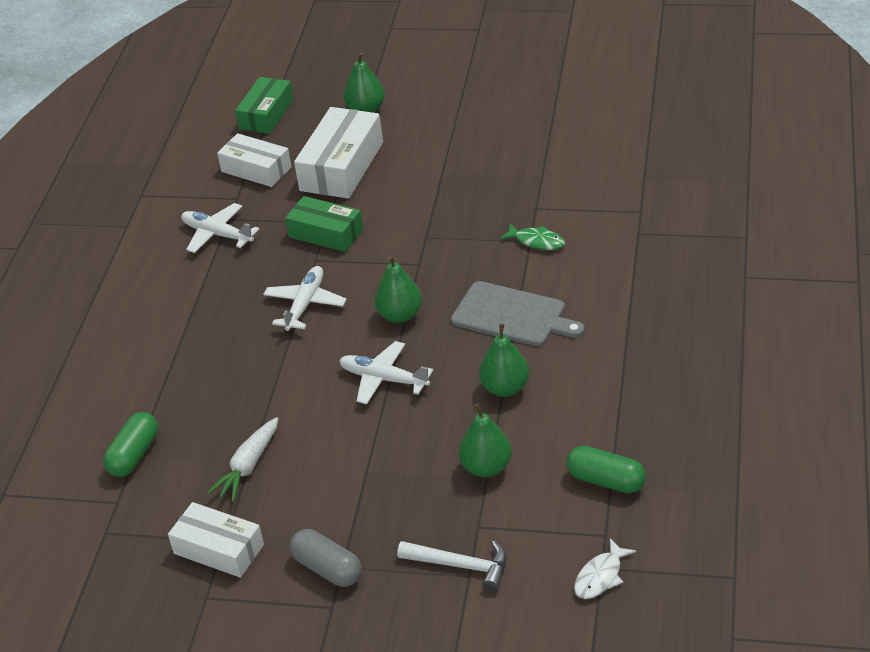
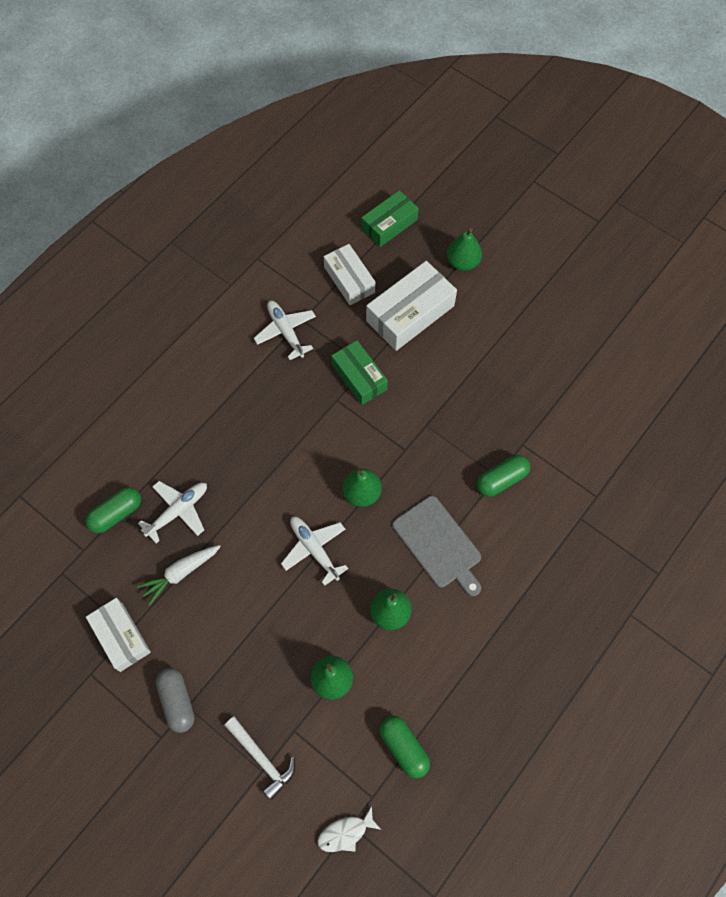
camera: 25 degrees right, 25 degrees up
(305, 304) = (304, 441): white plane -> white plane (178, 511)
(536, 241) = (501, 480): green fish -> green capsule

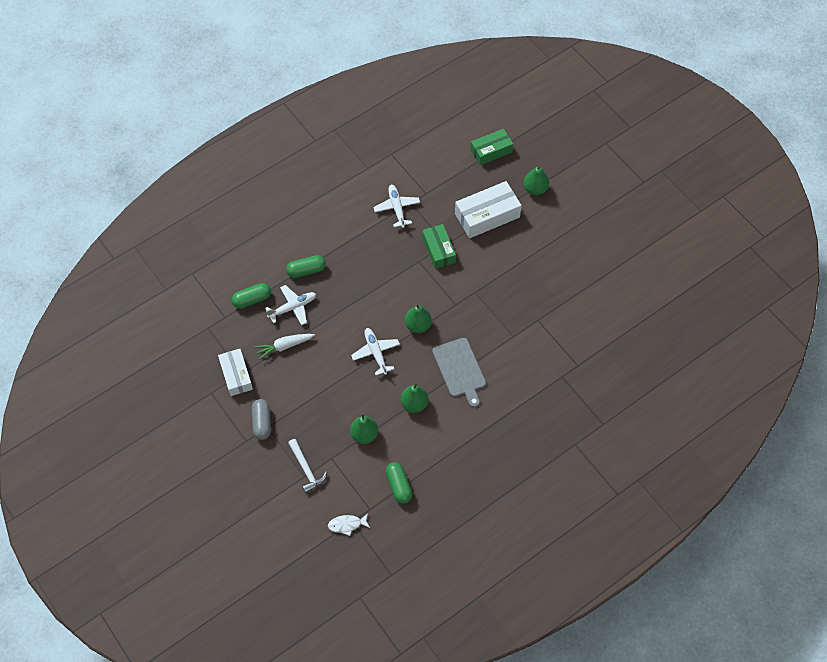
camera: 15 degrees right, 5 degrees down
(349, 280) = (451, 183): white box -> none
(501, 480) = (515, 339): green capsule -> green capsule (306, 270)

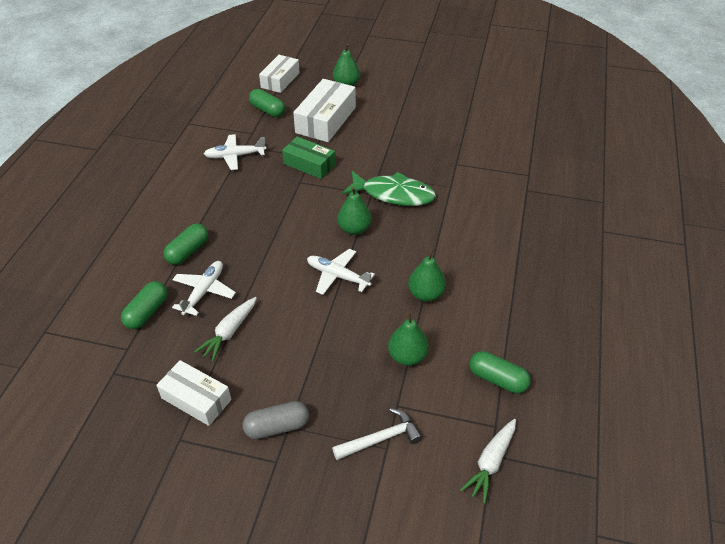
camera: 40 degrees left, 15 degrees down
(262, 422) = (277, 427): grey capsule -> grey capsule turned 60 degrees counterclockwise
(306, 469) = (381, 438): white hammer -> white hammer turned 45 degrees counterclockwise
(347, 525) = (490, 463): white fish -> white carrot
(397, 208) = (235, 156): white plane -> white plane turned 45 degrees counterclockwise
(455, 177) = (267, 110): none -> green capsule
(460, 370) = (435, 239): grey cutting board -> none
(469, 315) = (394, 194): none -> green fish
(491, 151) = (280, 80): green box -> white box

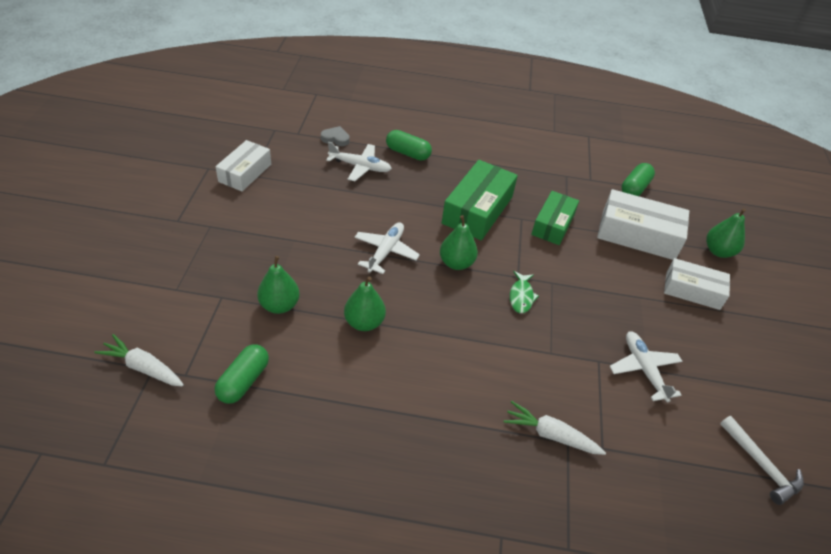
camera: 80 degrees right, 0 degrees up
(147, 312) = (335, 139): green capsule -> grey heart
(229, 332) = (313, 185): white carrot -> white carrot (550, 435)
(235, 156) = (548, 170): white plane -> white plane (644, 369)
(277, 427) = (210, 219): grey capsule -> none
(280, 80) = (697, 194): white box -> white box (692, 290)
(285, 208) = (477, 210): none -> green box
(381, 438) = (187, 285): white hammer -> white hammer (761, 465)
(394, 194) = (521, 296): green fish -> green fish, size x0.51

